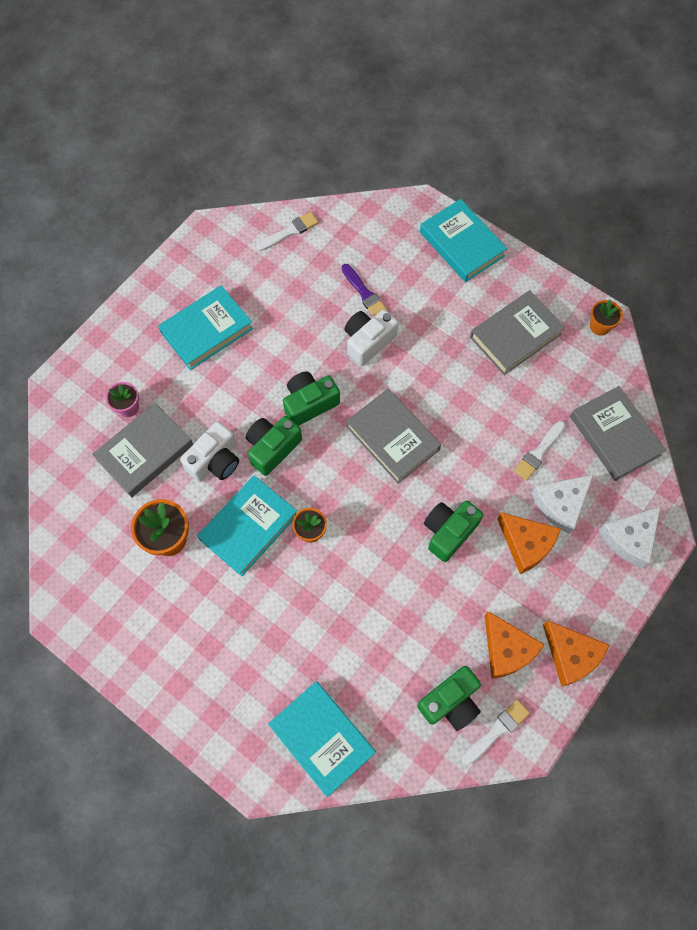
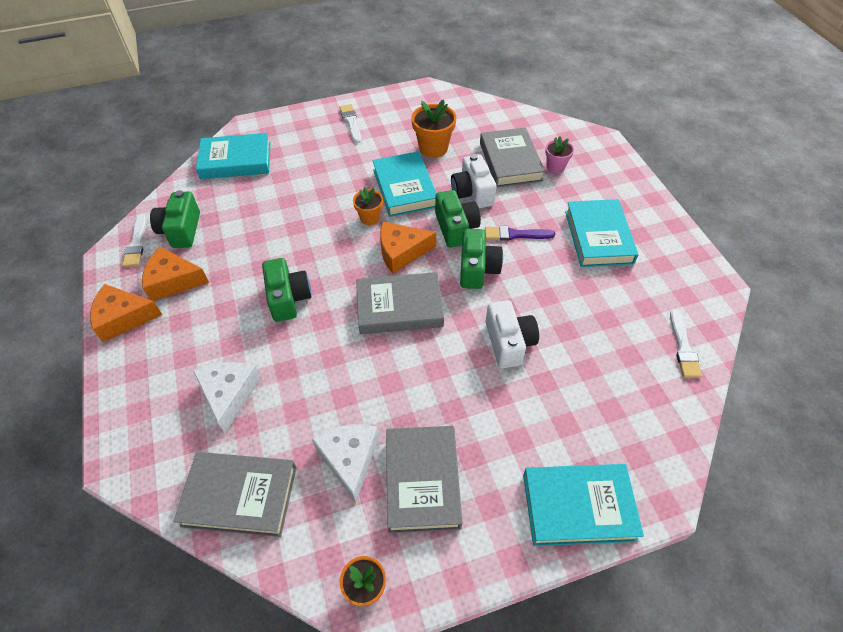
camera: 125 degrees right, 15 degrees down
(364, 294) = (566, 370): purple brush -> purple brush (515, 234)
(526, 544) = (226, 344): orange cheese -> orange cheese (401, 252)
(538, 452) = (288, 411): white brush -> white brush (351, 122)
(629, 539) = (147, 429): white cheese -> white cheese (350, 459)

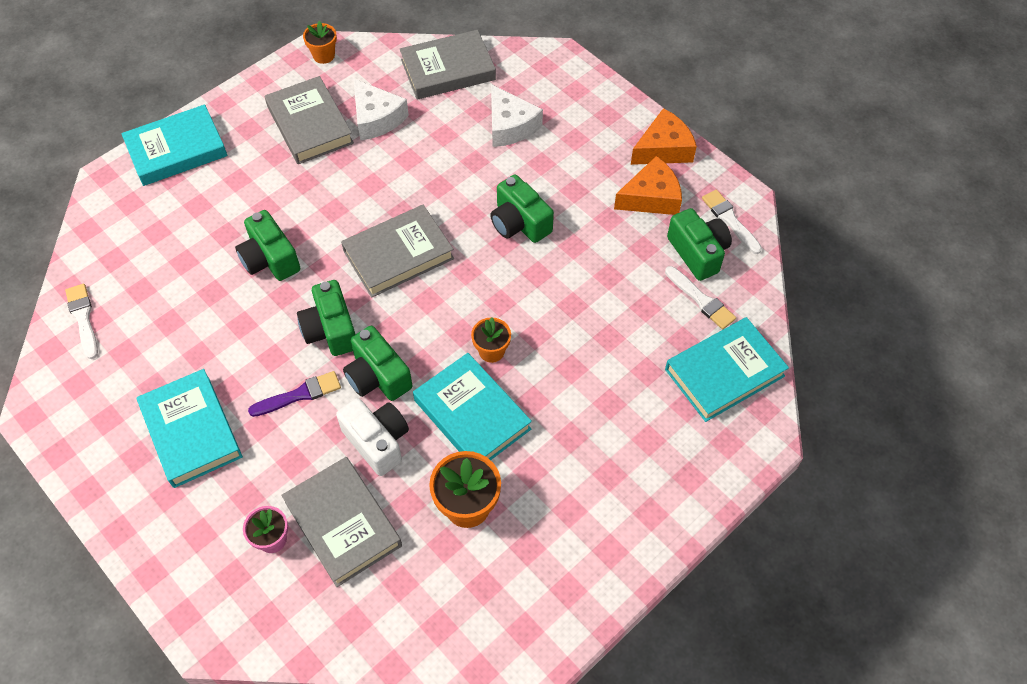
camera: 155 degrees right, 5 degrees up
(351, 122) = (619, 511): white brush -> white brush (701, 300)
(401, 252) = (428, 319): orange cheese -> none
(509, 342) = (270, 259): white camera -> green camera

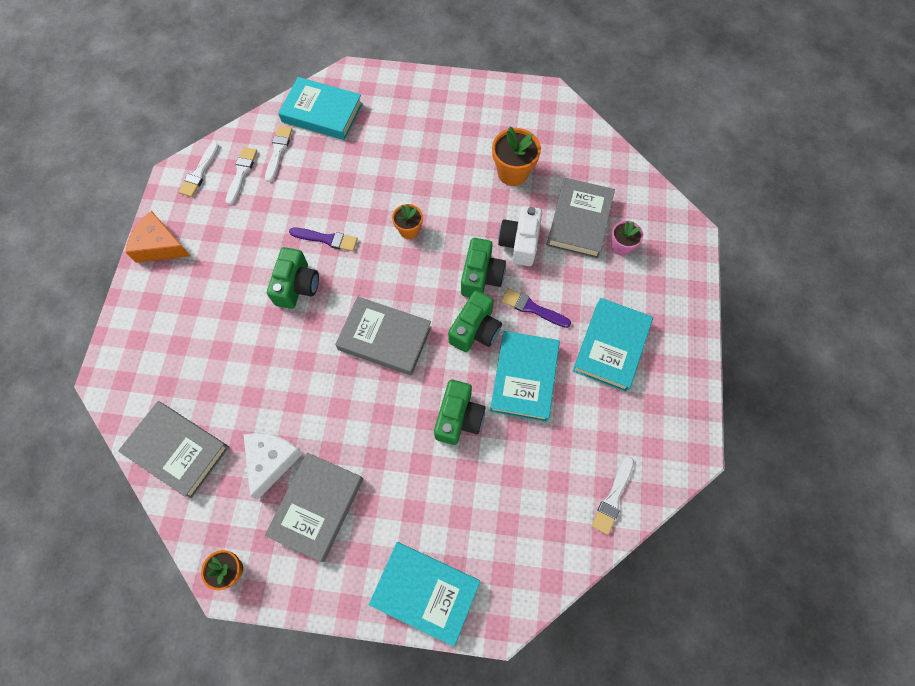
camera: 130 degrees left, 10 degrees up
(472, 414) = (459, 210): turquoise book -> turquoise book (524, 378)
(510, 126) = (208, 357): white cheese -> none
(549, 276) = (327, 239): none -> purple brush
(651, 197) = (213, 225): orange cheese -> none
(698, 252) = (241, 173): green camera -> white brush

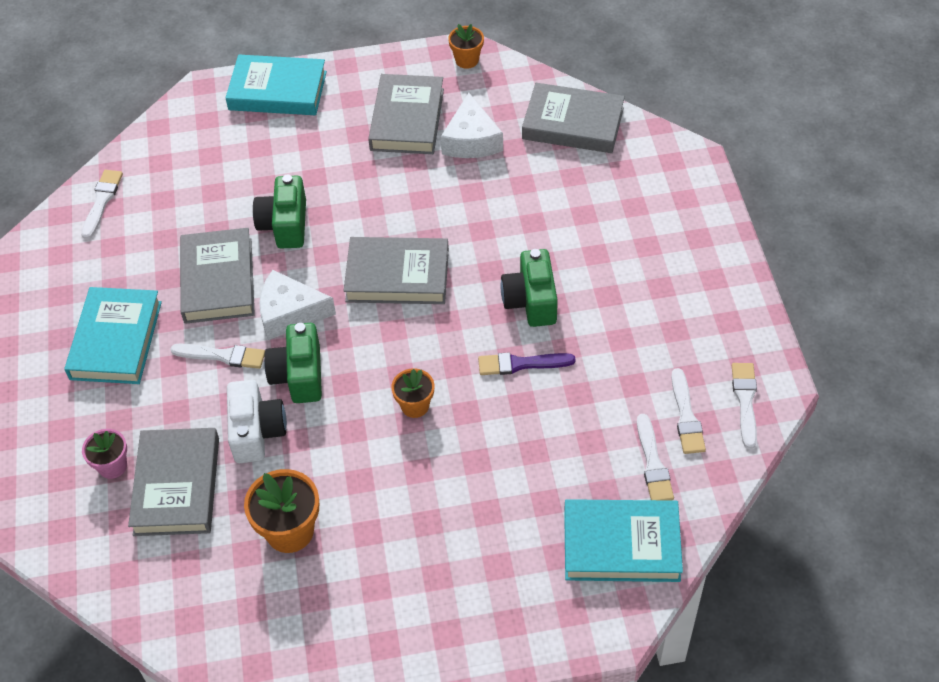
camera: 165 degrees right, 15 degrees down
(160, 245) = (731, 298): orange cheese -> none
(475, 330) = (289, 313): green camera -> white cheese
(524, 378) = (218, 280): turquoise book -> grey book
(532, 308) = (223, 356): purple brush -> white brush

